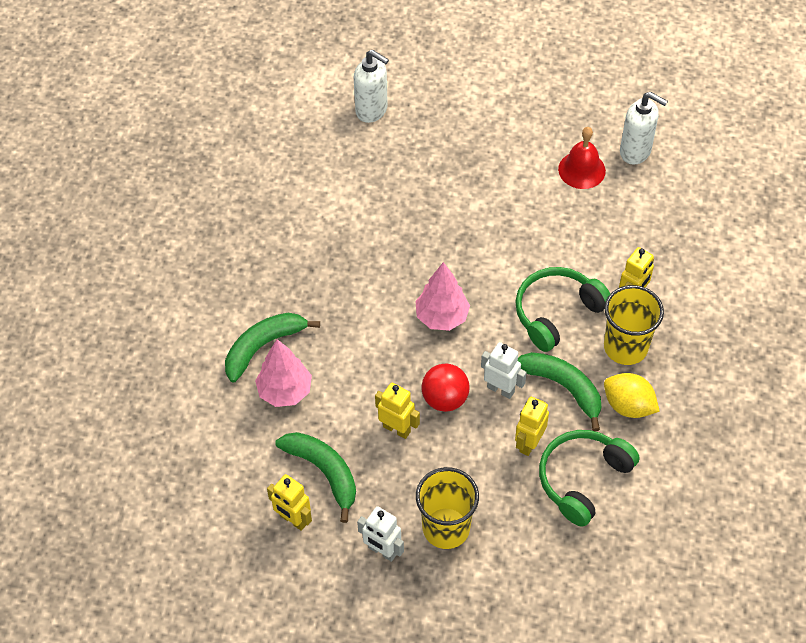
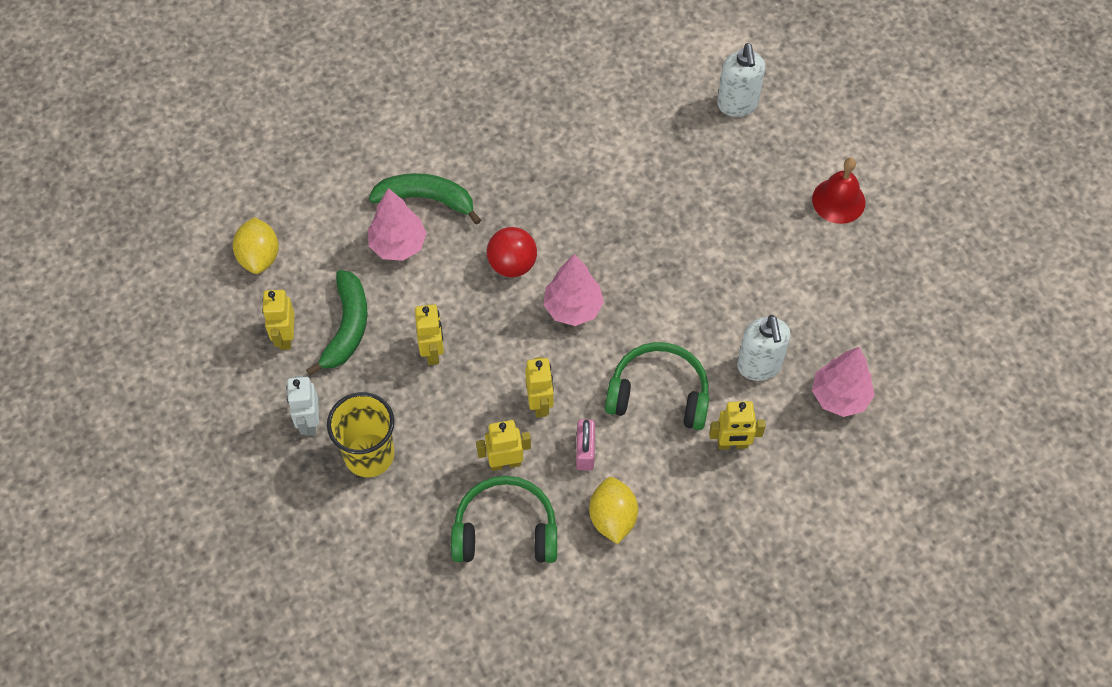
camera: 50 degrees right, 5 degrees up
(204, 492) = (259, 257): none -> yellow lemon
(445, 399) = (493, 367): red ball -> red ball (512, 264)
(501, 389) = (540, 404): white robot -> yellow robot
(562, 387) = (585, 451): green banana -> pink padlock
(581, 170) = (834, 310): red bell -> red bell (838, 200)
(625, 347) = (673, 475): yellow cup -> none
(635, 152) = (899, 340): white soap dispenser -> white soap dispenser (759, 366)
(648, 212) = (839, 396): none -> pink tree

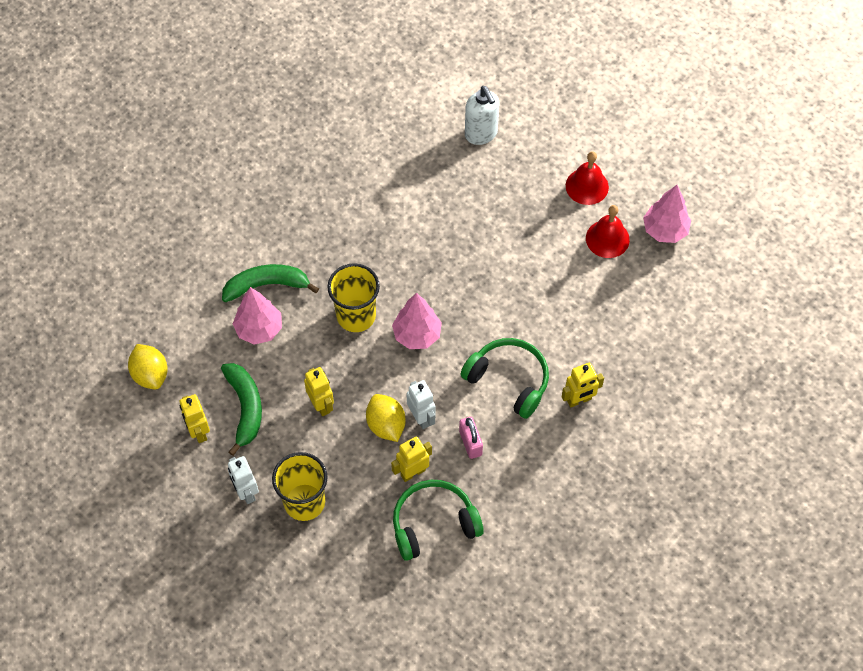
camera: 20 degrees left, 0 degrees up
(512, 264) = (356, 316): red ball -> yellow cup
(540, 404) = (421, 417): yellow robot -> white robot
(612, 518) = (511, 486): yellow lemon -> yellow lemon (386, 425)
(659, 394) = (509, 380): green headphones -> green headphones turned 45 degrees clockwise
(759, 366) = (576, 334): white soap dispenser -> none
(839, 268) = (607, 239): none -> red bell
(839, 396) = (644, 337): pink tree -> pink tree (665, 230)

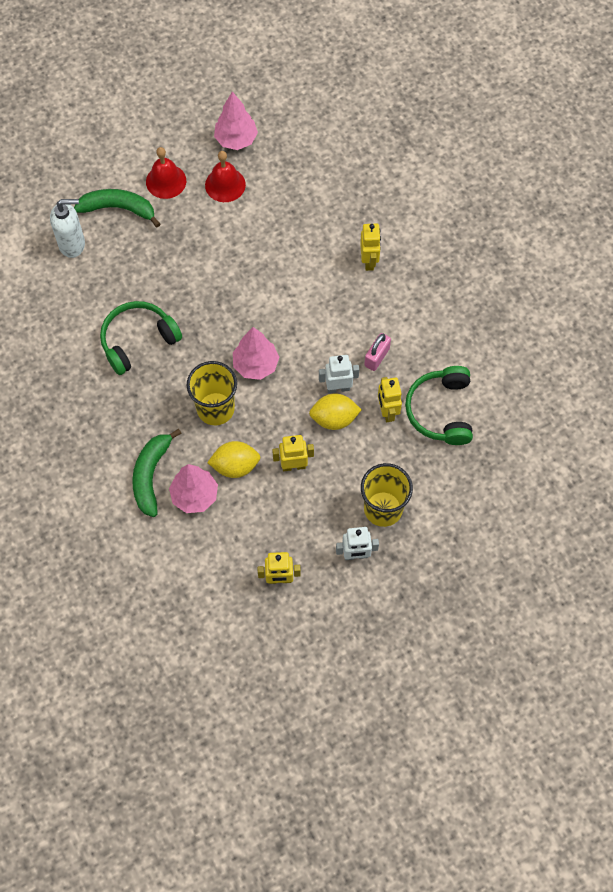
camera: 70 degrees left, 5 degrees up
(150, 374) = (202, 606): yellow lemon -> yellow lemon (235, 466)
(245, 408) = (271, 531): green banana -> green banana (118, 209)
(470, 443) = (377, 357): pink padlock -> pink padlock turned 60 degrees counterclockwise
(509, 380) = (329, 307): green headphones -> green headphones (138, 340)

